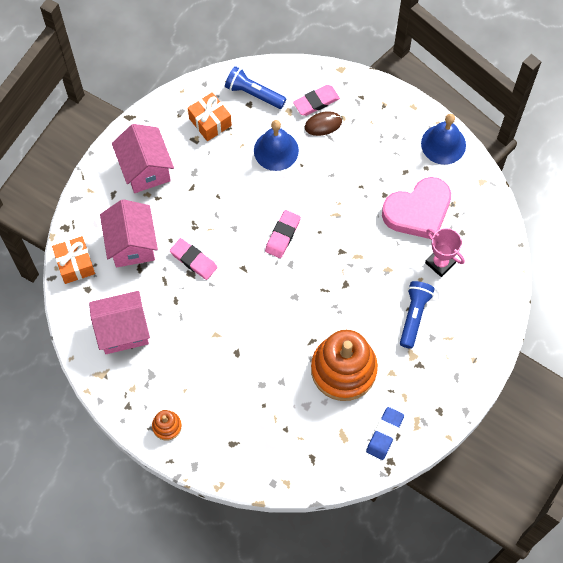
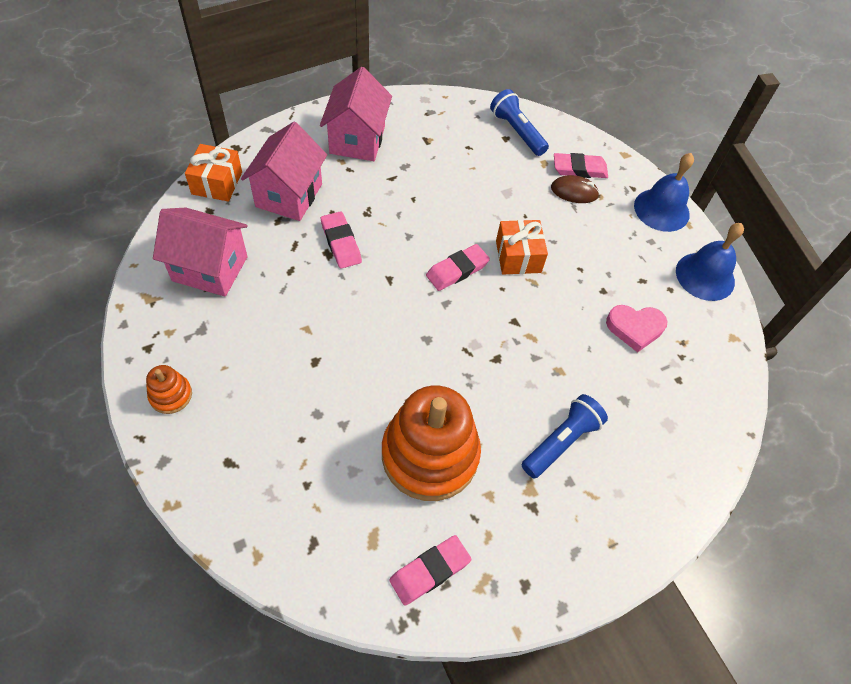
camera: 25 degrees right, 10 degrees down
(210, 122) = (454, 133): orange gift -> orange gift (518, 256)
(276, 150) = (506, 189): blue bell -> blue bell (661, 209)
(384, 434) = (430, 571): blue eraser -> pink eraser
(418, 211) = (635, 328): pink heart -> pink heart, size x0.59
(440, 262) = (631, 398): pink trophy -> none

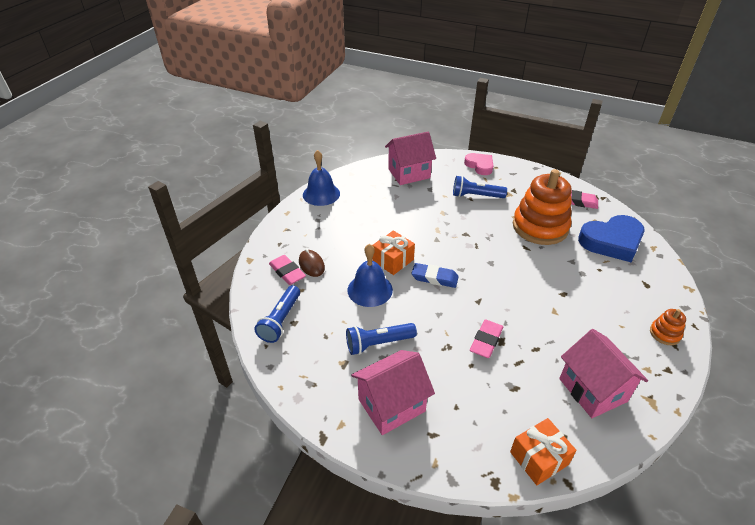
camera: 125 degrees left, 15 degrees down
(289, 195) = (489, 401): pink house -> pink house (409, 173)
(320, 513) = (612, 241): none -> blue heart
(423, 172) = (378, 343): none -> blue flashlight
(457, 270) = (434, 278): pink eraser -> blue eraser
(635, 328) = (385, 201): pink heart -> pink heart (480, 166)
(661, 209) = (286, 226): blue bell -> blue bell (370, 290)

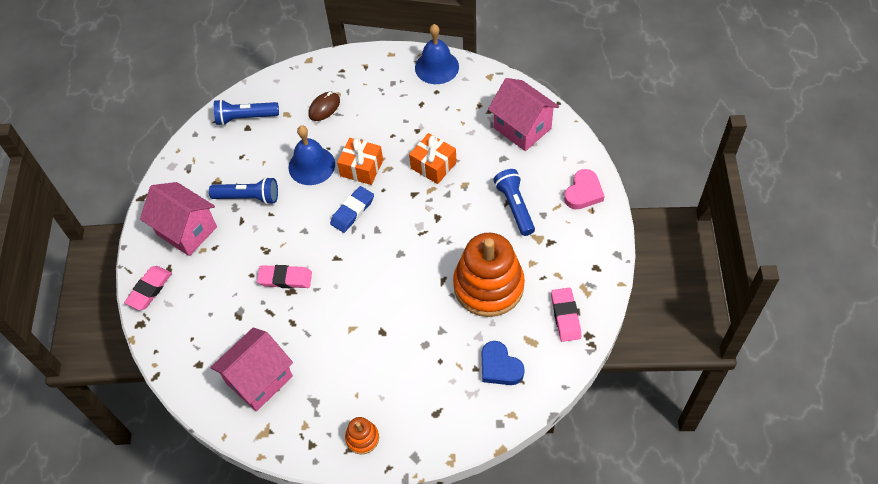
camera: 70 degrees right, 15 degrees up
(287, 272) = (305, 94): pink eraser -> pink eraser (149, 290)
(378, 343) = (248, 197): blue flashlight -> blue flashlight turned 135 degrees clockwise
(434, 278) = (352, 211): blue eraser -> blue eraser turned 45 degrees clockwise
(539, 458) = (172, 350): orange gift -> orange gift (433, 165)
(612, 241) = (500, 367): blue heart -> blue heart, size x0.59

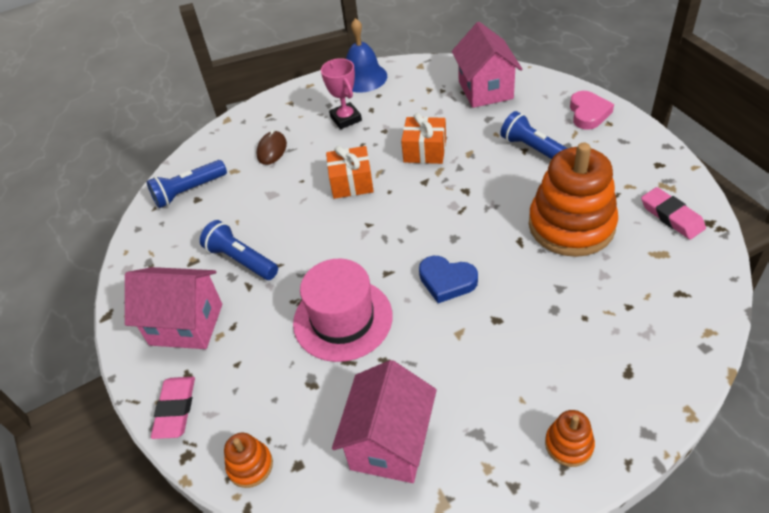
camera: 25 degrees left, 10 degrees down
(172, 350) = (250, 466): none -> orange stacking toy
(248, 197) = (241, 260): blue flashlight -> blue flashlight turned 120 degrees counterclockwise
(285, 279) = (342, 319): pink eraser -> pink hat
(311, 165) = (294, 202): blue bell -> none
(352, 211) = (371, 223): blue eraser -> none
(396, 104) = (346, 119): none -> pink trophy
(500, 367) = (652, 292): blue heart -> blue heart (447, 281)
(522, 128) = (485, 90): pink house -> pink house turned 60 degrees clockwise

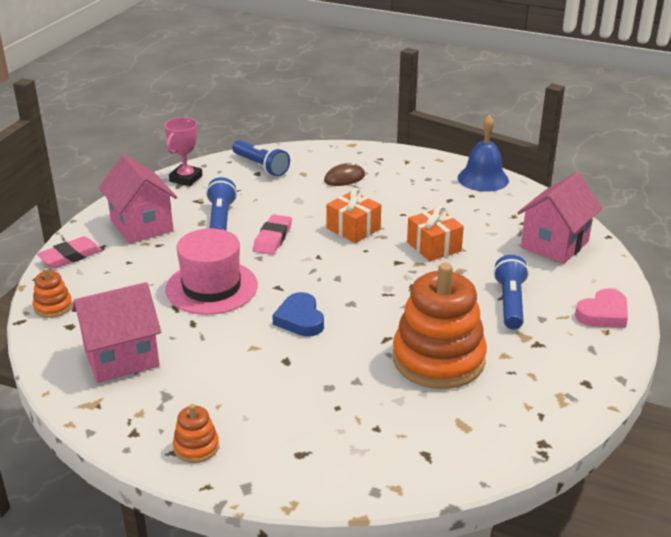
camera: 45 degrees right, 15 degrees down
(189, 191) = (261, 166): blue flashlight -> blue flashlight turned 150 degrees counterclockwise
(346, 119) = (422, 193): pink trophy -> pink trophy (186, 178)
(671, 216) = (521, 415): pink eraser -> pink eraser (272, 238)

